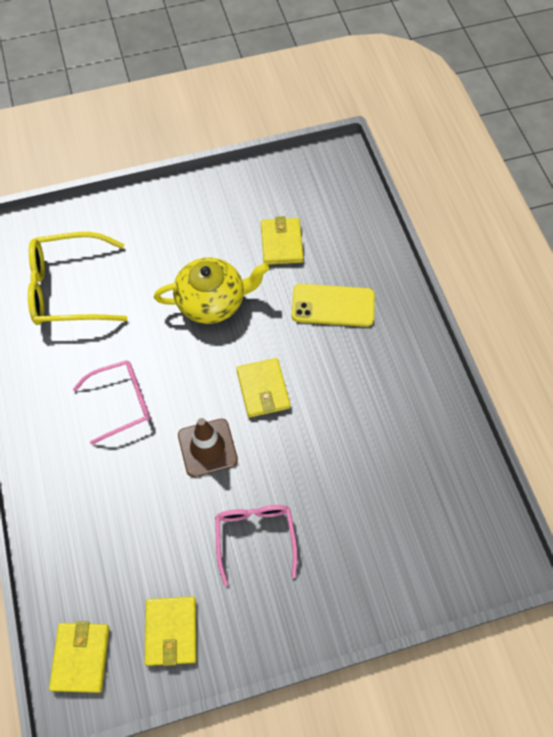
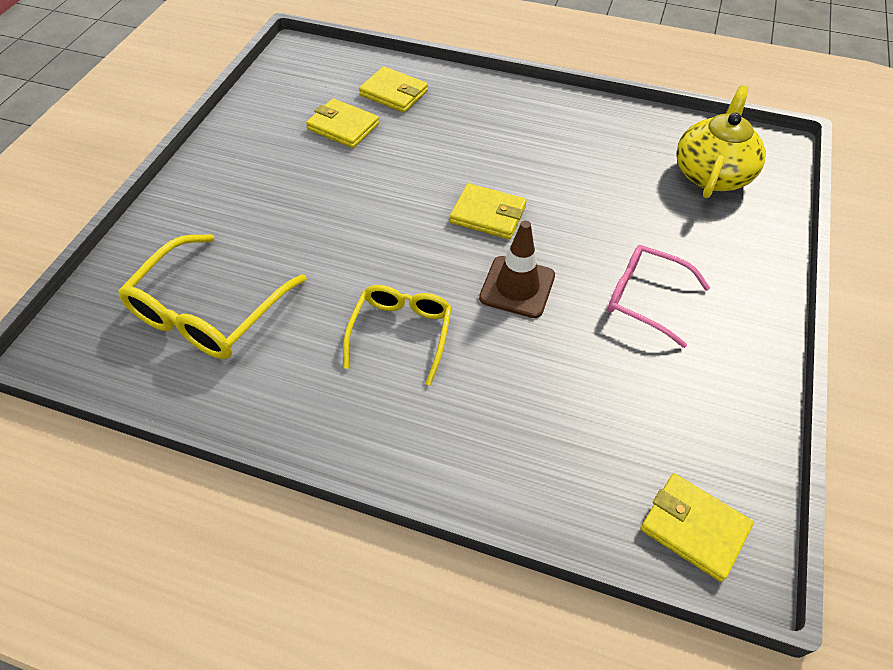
camera: 55 degrees left, 10 degrees down
(121, 402) = (401, 333): pink glasses -> yellow glasses
(171, 631) = (709, 421): yellow wallet -> yellow wallet (394, 93)
(212, 301) = (354, 203): yellow teapot -> yellow teapot (712, 173)
(333, 306) = (444, 127): yellow phone -> none

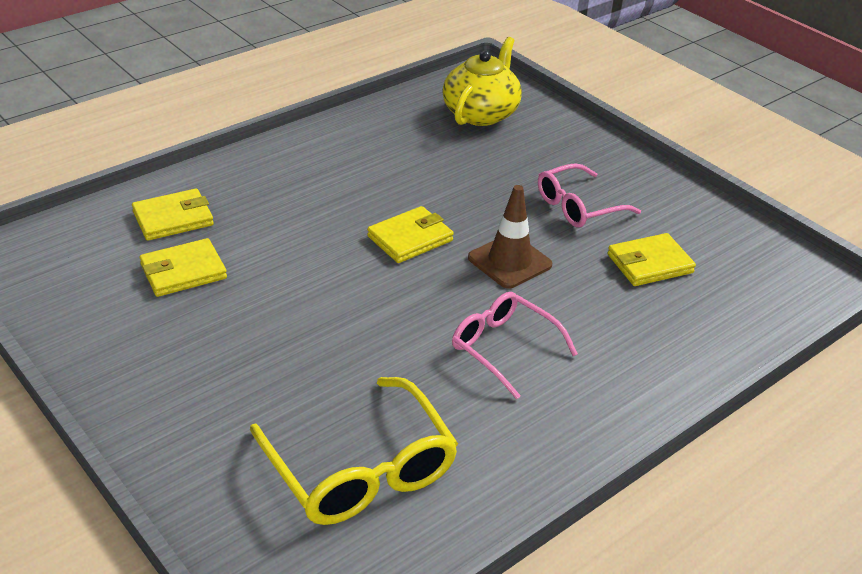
camera: 60 degrees left, 15 degrees down
(401, 333) = (504, 348): yellow glasses -> pink glasses
(694, 528) = (790, 287): yellow wallet -> yellow wallet (649, 264)
(712, 173) = (481, 113): yellow teapot -> yellow teapot turned 60 degrees clockwise

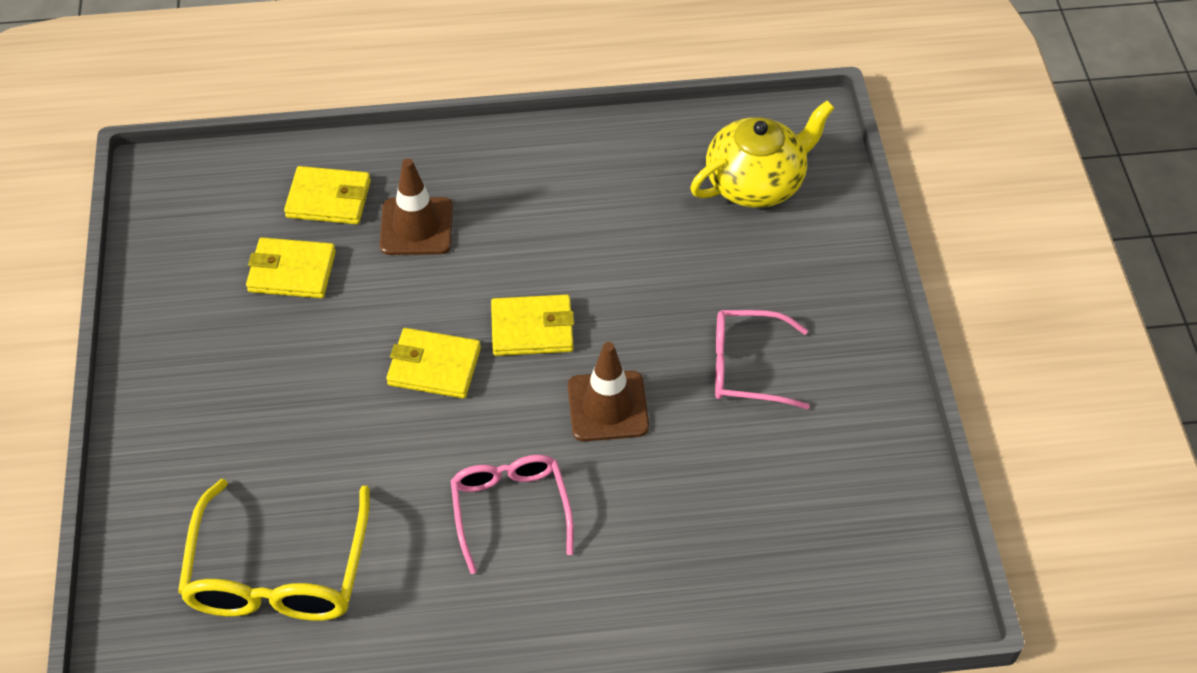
camera: 35 degrees right, 15 degrees up
(262, 211) = (416, 227): none -> brown traffic cone
(649, 264) = (754, 481): yellow wallet -> yellow wallet (434, 366)

